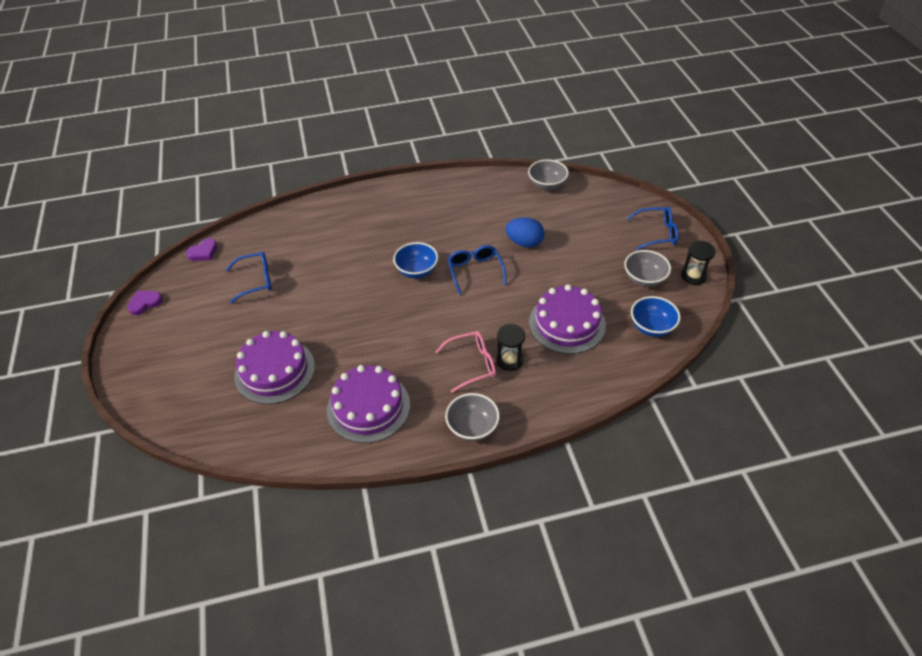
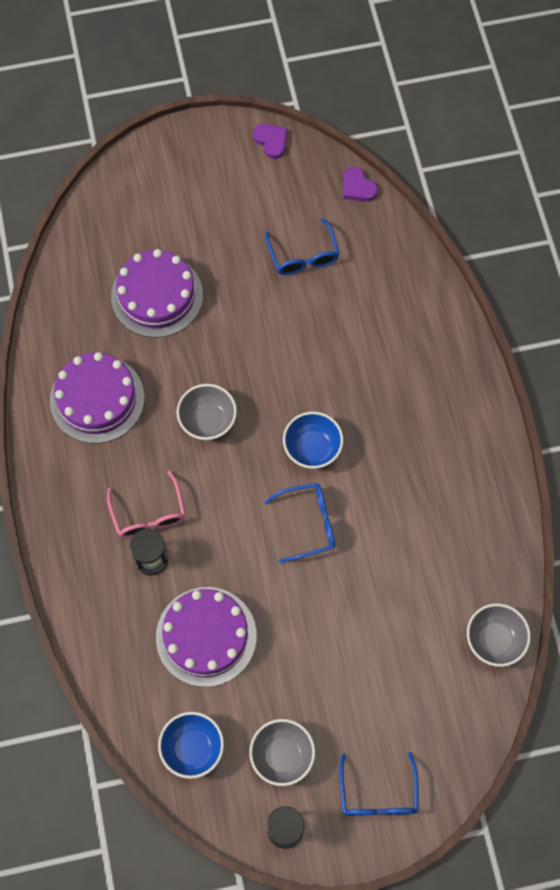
camera: 90 degrees right, 20 degrees up
(472, 427) = (58, 511): grey bowl -> grey bowl (207, 420)
(524, 243) = (363, 594): blue egg -> none

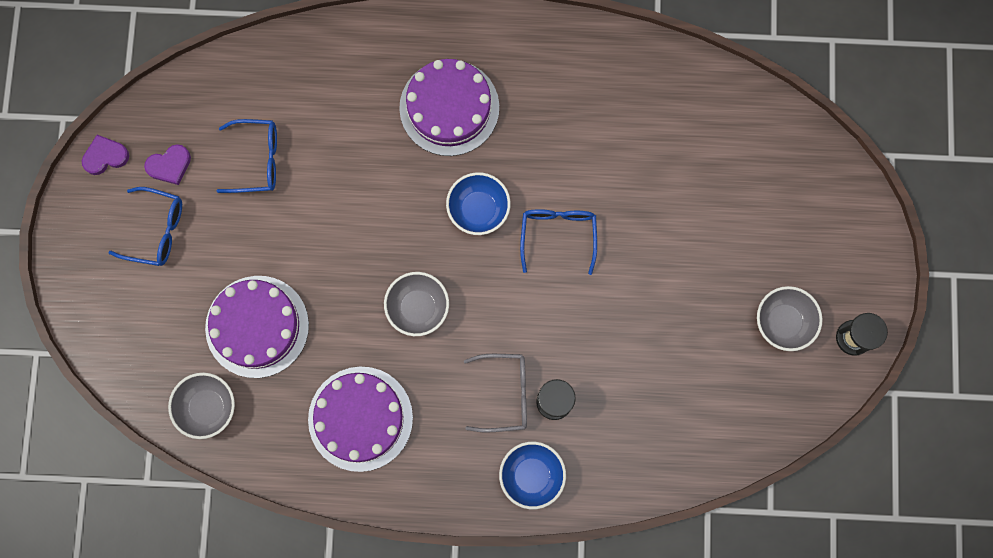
camera: 75 degrees left, 10 degrees up
(148, 514) = (504, 393): pink glasses -> grey glasses
(192, 748) = (756, 406): blue bowl -> blue bowl (531, 475)
(206, 636) = (648, 366): purple cake -> purple cake (449, 107)
(358, 187) = (193, 81): purple heart -> purple heart (170, 165)
(378, 794) = (839, 242): blue glasses -> blue glasses (156, 230)
(494, 640) = (719, 92): grey bowl -> grey bowl (207, 407)

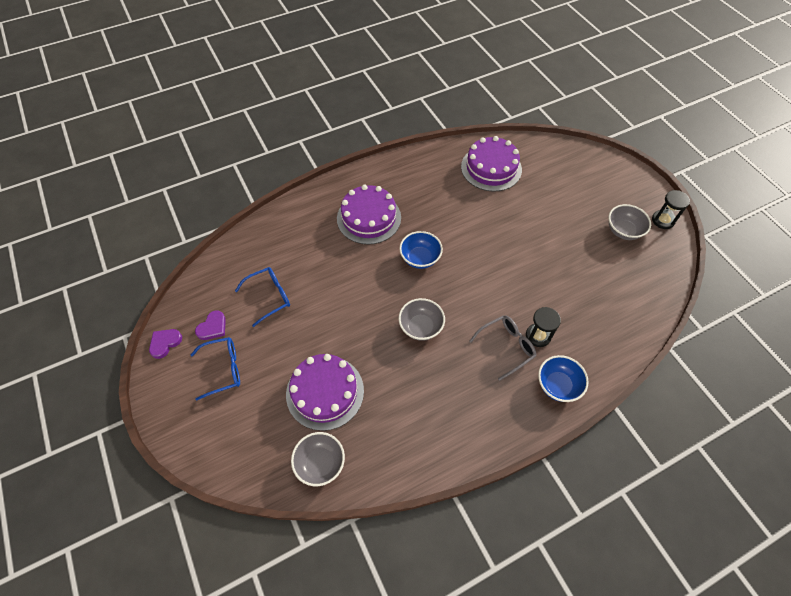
camera: 30 degrees left, 20 degrees down
(360, 418) = (428, 412): purple cake -> purple cake (491, 168)
(558, 235) = (474, 249): blue glasses -> none

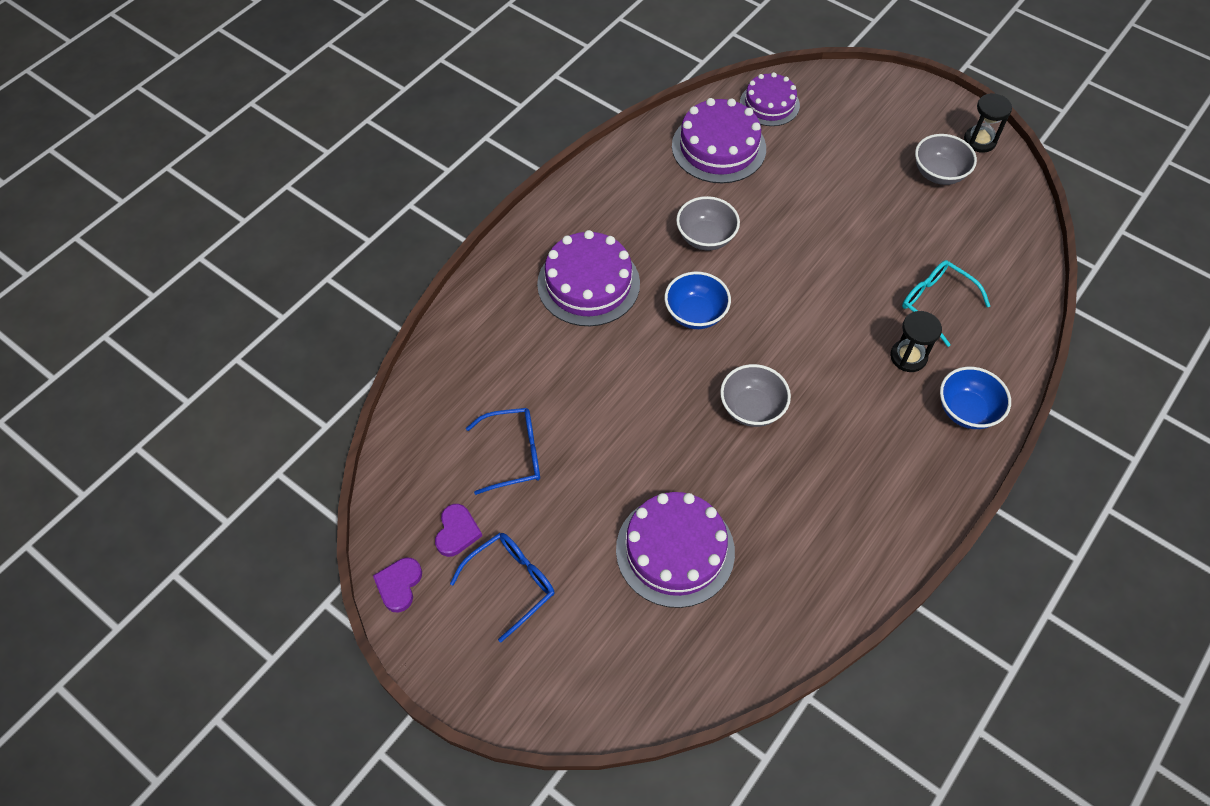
camera: 25 degrees left, 0 degrees up
(269, 297) = (513, 454): blue glasses -> blue glasses turned 45 degrees clockwise
(320, 463) = (726, 645): grey bowl -> grey bowl (705, 237)
(506, 347) = (877, 388): grey glasses -> none
(537, 153) = (769, 104): none -> purple cake
(575, 310) = (936, 303): none -> turquoise glasses

